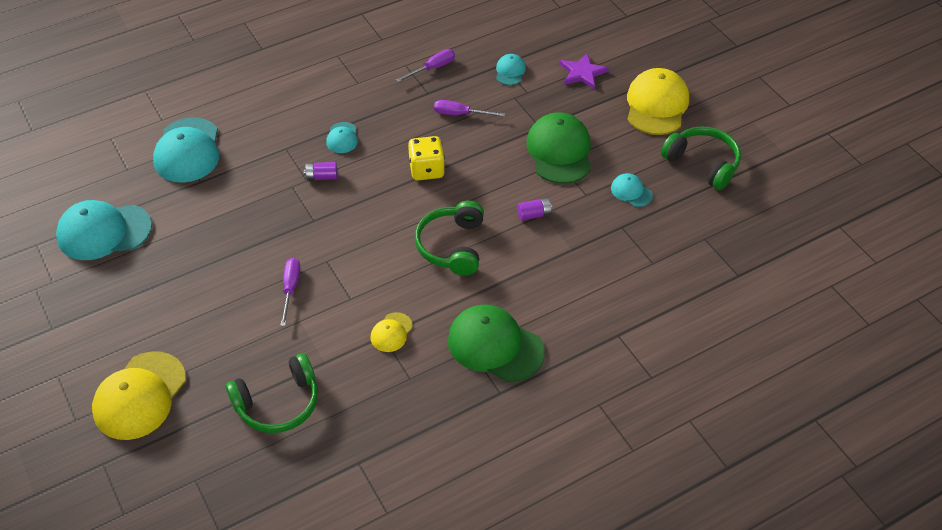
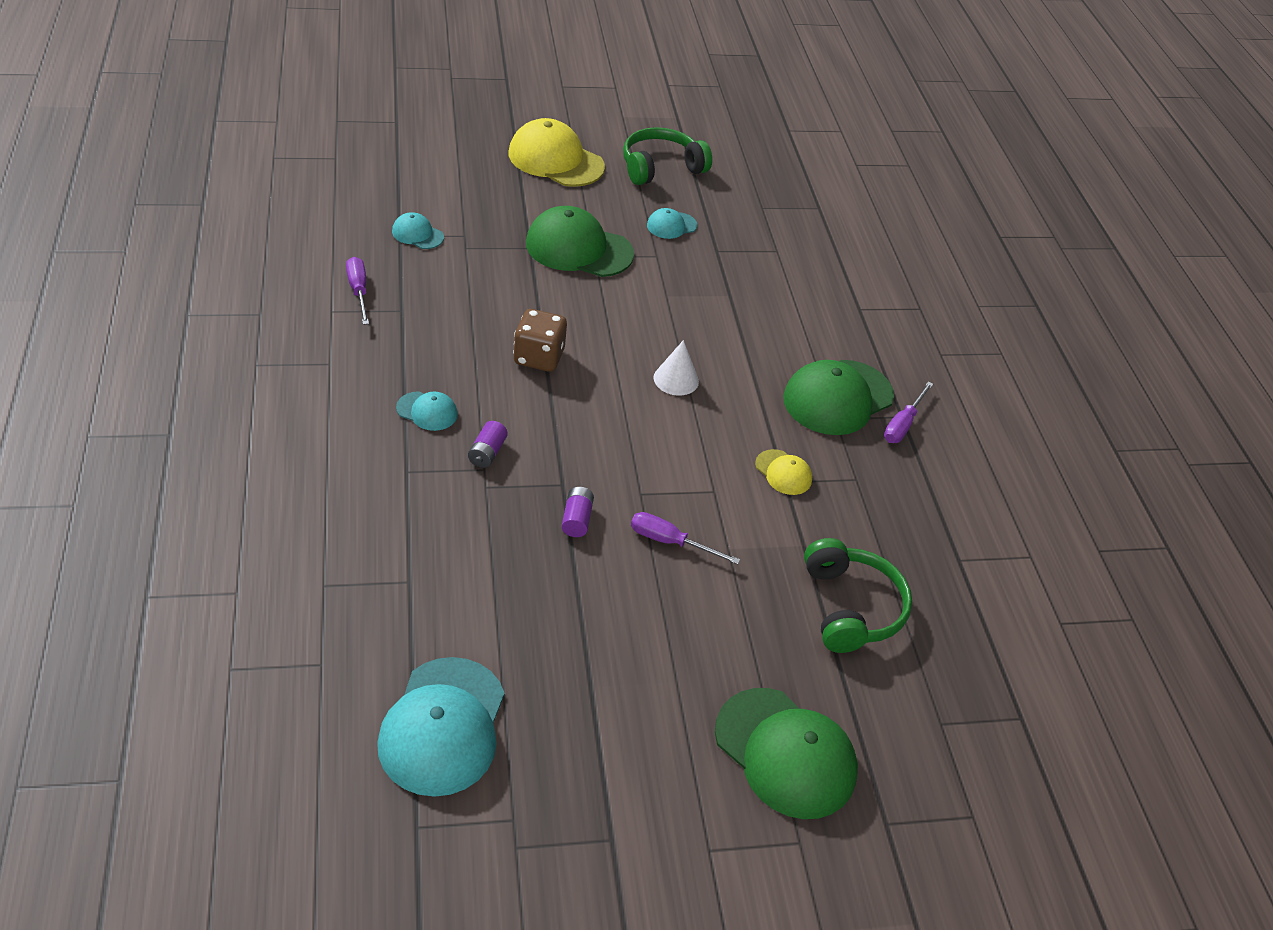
camera: 75 degrees left, 5 degrees down
(140, 396) = (785, 753): yellow cap -> green cap
(187, 150) = (333, 579): turquoise cap -> none
(427, 170) = (538, 357): yellow dice -> brown dice
(452, 246) = (676, 379): green headphones -> white cone
(460, 114) = (461, 298): purple screwdriver -> purple screwdriver (903, 424)
(534, 214) = (664, 302): purple battery -> purple battery (576, 519)
(582, 73) = (464, 186): purple star -> none

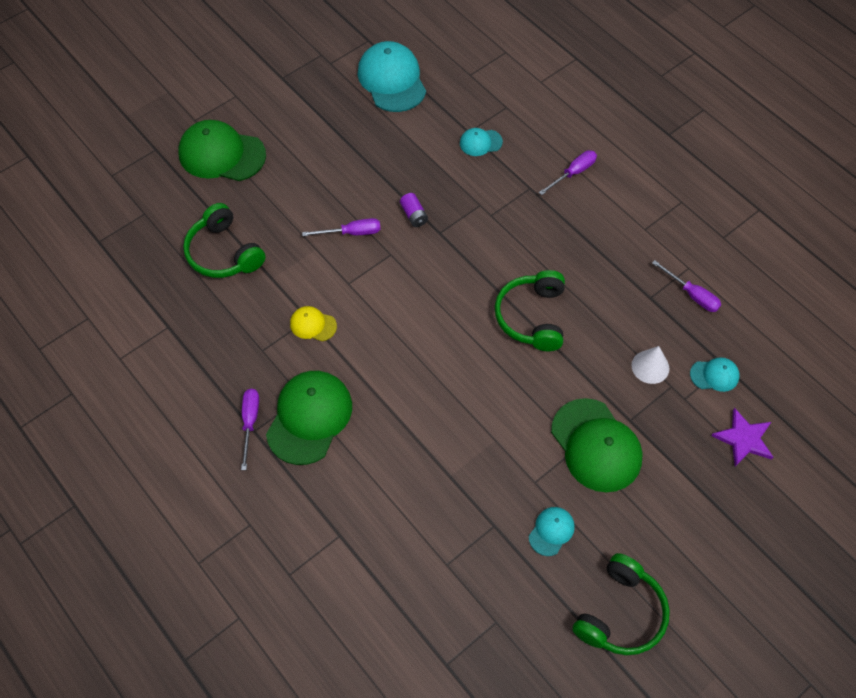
camera: 155 degrees right, 15 degrees up
(337, 457) = (573, 173): none -> purple screwdriver
(427, 411) = (558, 232): turquoise cap -> turquoise cap (480, 142)
(447, 192) = (744, 439): none -> purple star
(487, 453) = (498, 226): purple battery -> none
(538, 357) = (532, 317): brown dice -> green headphones
(555, 160) = (709, 550): yellow cap -> none
(578, 249) = (596, 445): green cap -> green cap turned 75 degrees clockwise
(676, 379) = (431, 358): white cone -> white cone (650, 366)

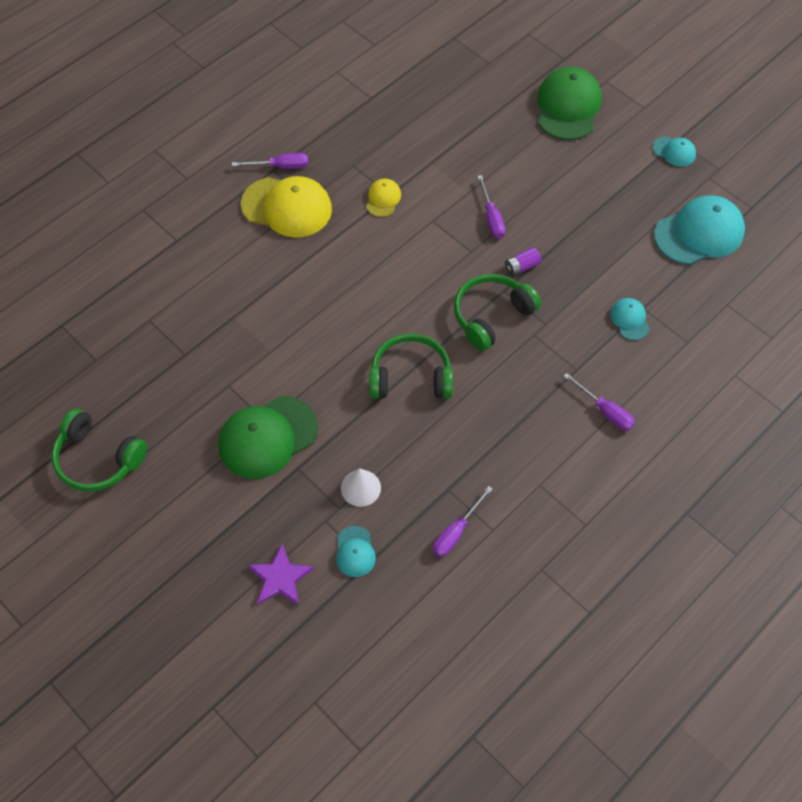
camera: 85 degrees right, 0 degrees up
(224, 253) = (454, 124): green headphones -> green headphones (491, 316)
(309, 418) = (287, 207): green cap -> yellow cap
(551, 531) = (178, 400): turquoise cap -> turquoise cap (674, 151)

